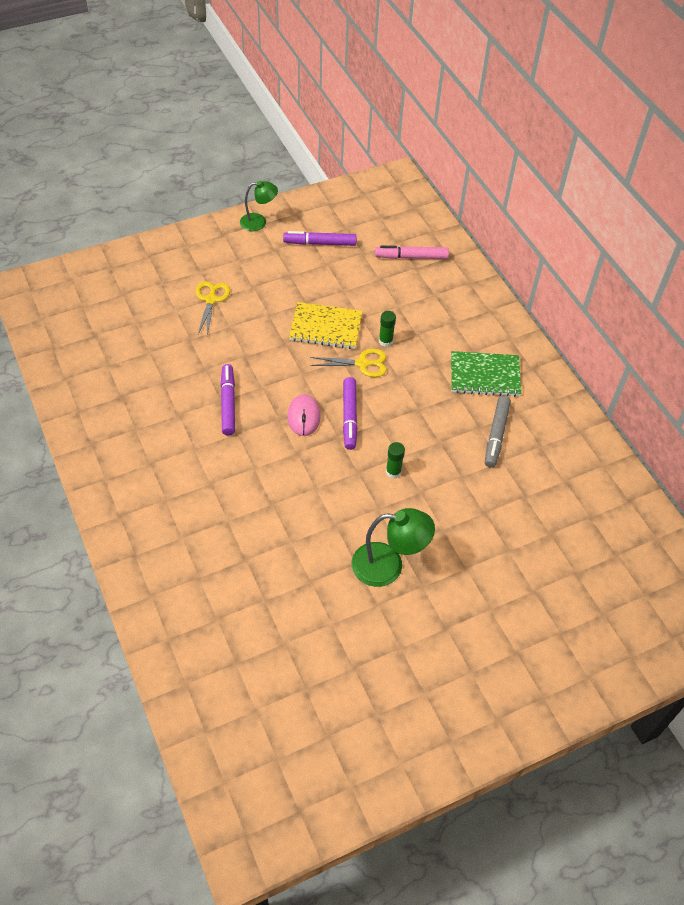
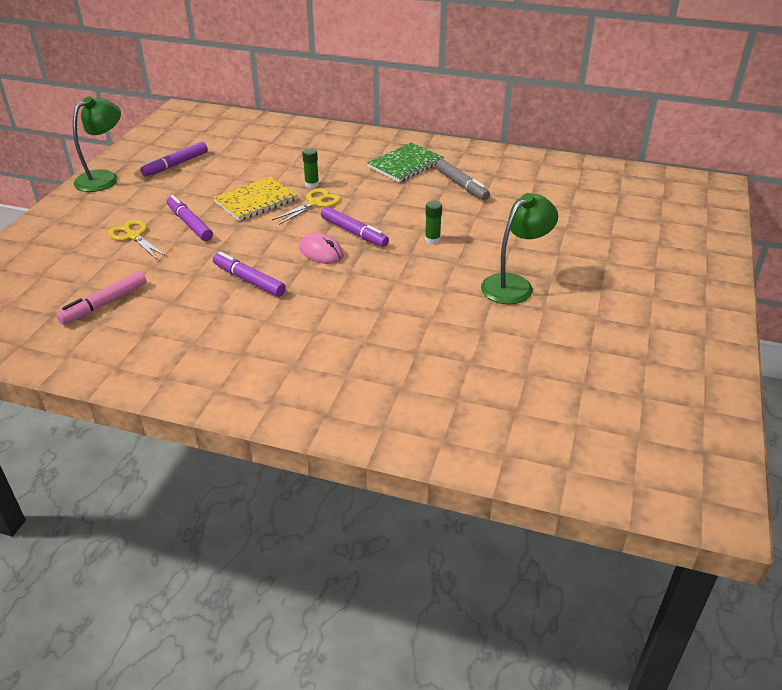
camera: 45 degrees left, 15 degrees down
(257, 316) = (190, 224): none -> purple marker
(259, 222) = (104, 178): green lamp -> green lamp, size x1.52
(411, 257) = (258, 139): pink marker -> pink marker (104, 304)

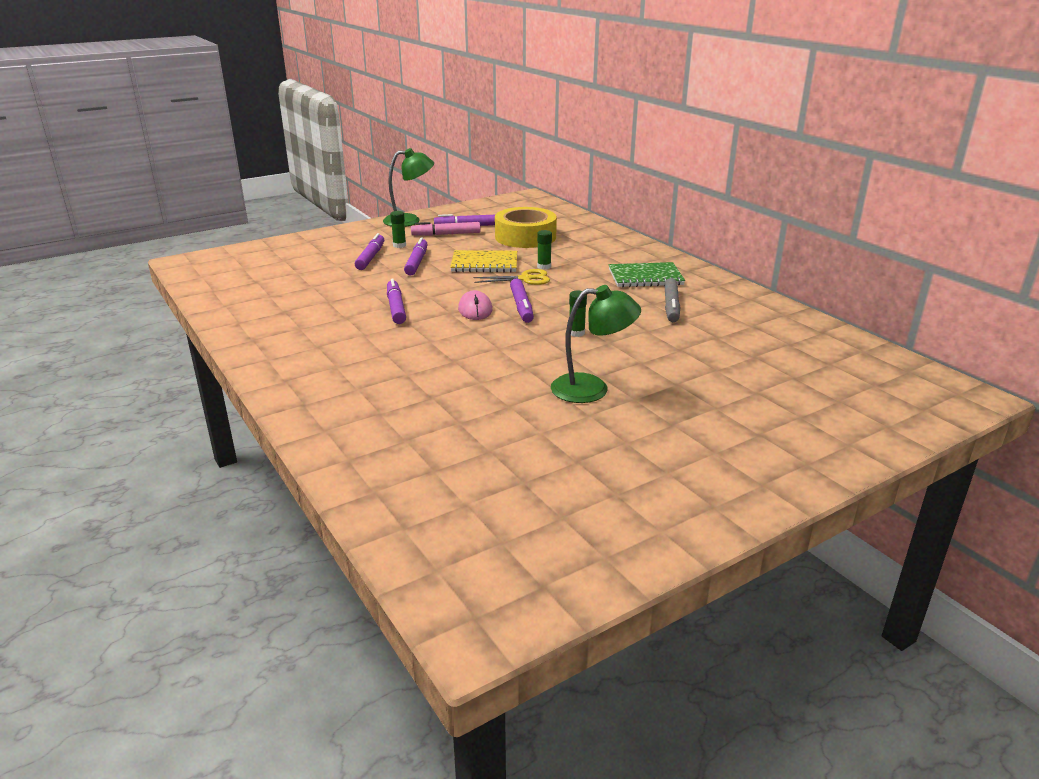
camera: 40 degrees right, 10 degrees down
(104, 304) = (290, 287): pink marker -> pink marker (446, 234)
(133, 236) = (370, 257): yellow scissors -> purple marker
(141, 211) = (399, 245): none -> green glue stick
(248, 158) = (525, 237): none -> yellow tape

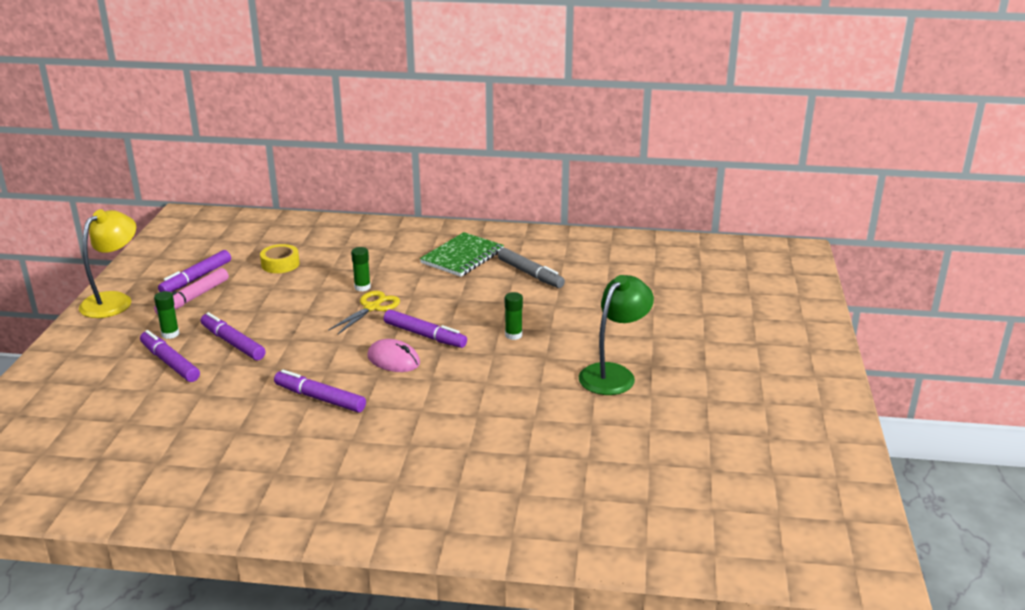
camera: 50 degrees left, 0 degrees up
(409, 220) = (114, 300): green lamp -> yellow lamp
(484, 264) = (303, 311): yellow notebook -> none
(525, 237) = (280, 264): yellow tape -> yellow tape, size x0.50

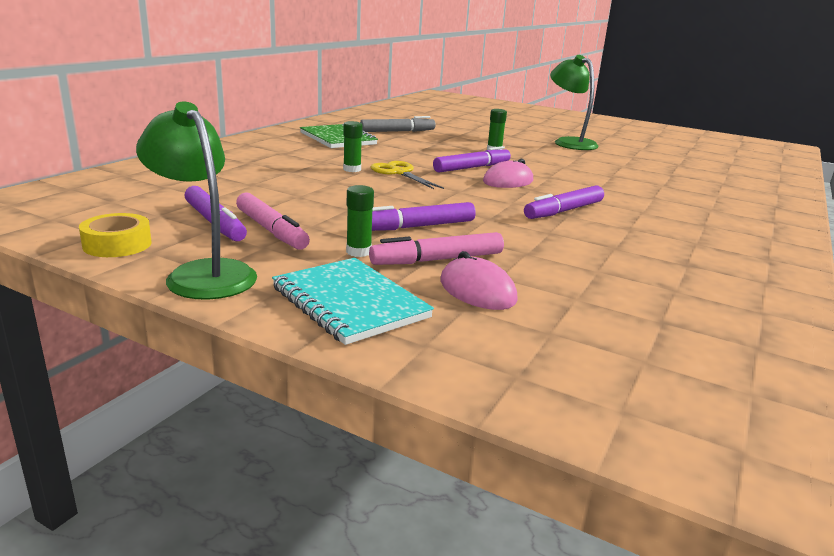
camera: 70 degrees left, 5 degrees down
(90, 349) = (349, 303): none -> turquoise notebook
(114, 300) = (203, 273): yellow lamp -> green lamp
(123, 385) = (477, 290): none -> pink mouse
(170, 363) = (437, 260): purple marker -> pink marker
(280, 264) = (245, 186): yellow tape -> yellow tape (117, 244)

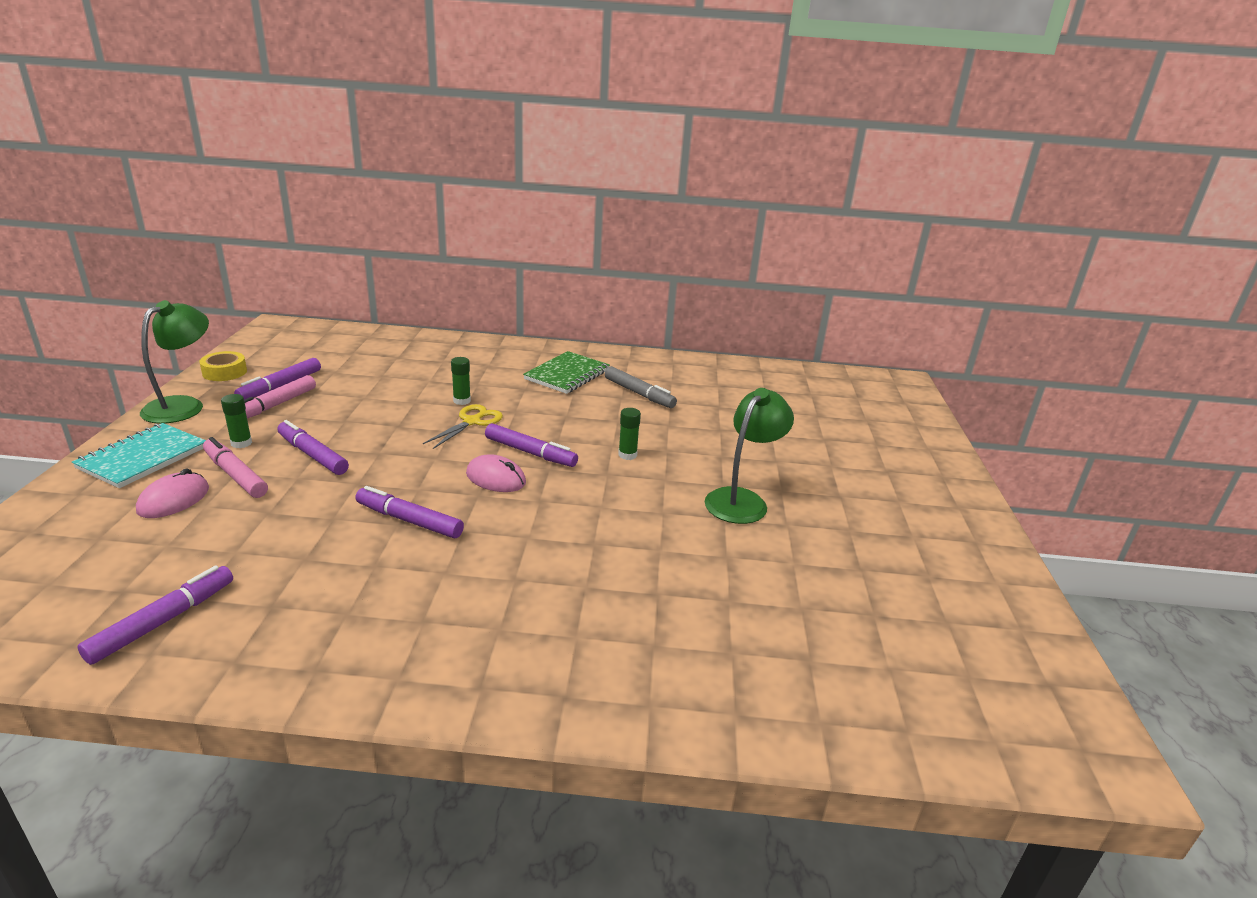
camera: 65 degrees right, 5 degrees up
(713, 305) = (163, 621): none -> purple marker

